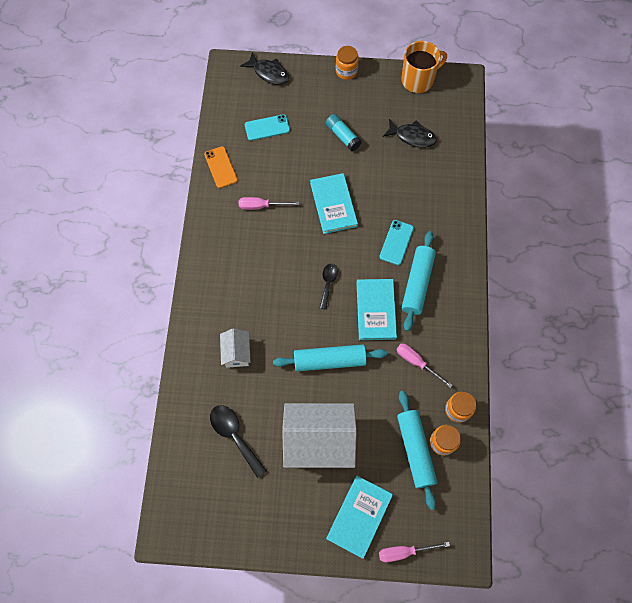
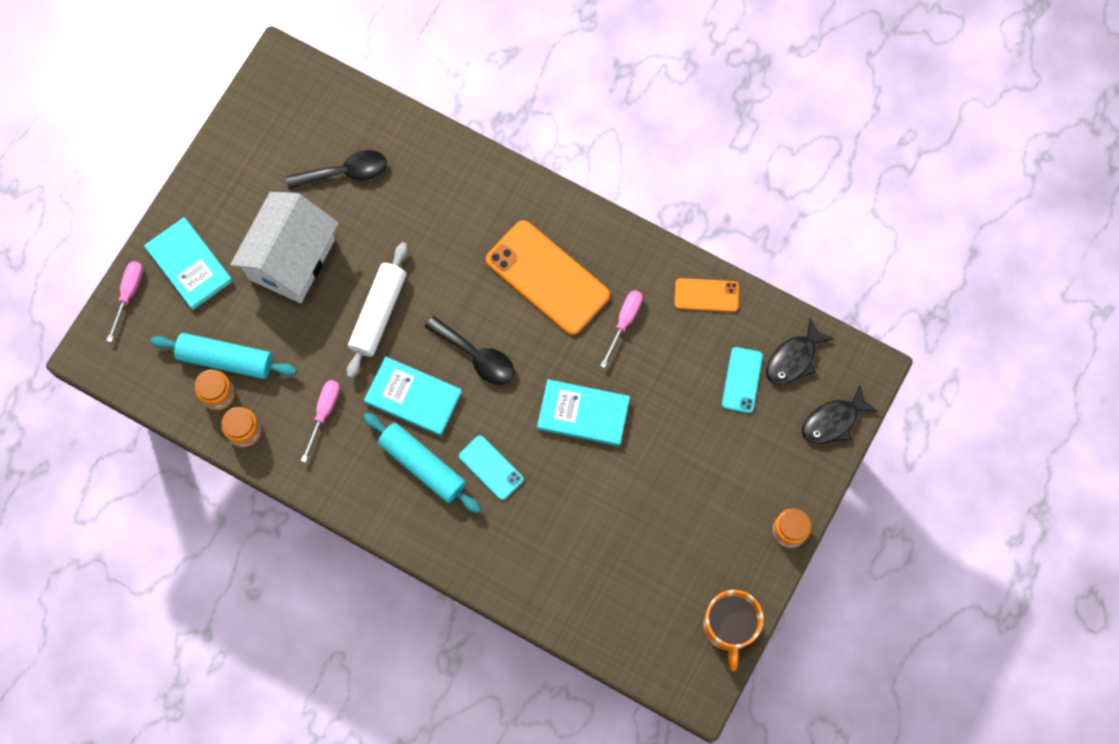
camera: 115 degrees right, 5 degrees up
(237, 353) = (441, 213): white house -> none
(252, 264) = (547, 278): none -> orange phone
(328, 283) = (476, 356): black spoon -> black spoon, size x1.58
(329, 360) = (378, 313): turquoise rolling pin -> white rolling pin
(343, 136) = (682, 475): turquoise glue stick -> none
(412, 137) = (638, 569): black fish -> black fish (794, 359)
(416, 362) = (324, 413): pink screwdriver -> pink screwdriver turned 45 degrees counterclockwise

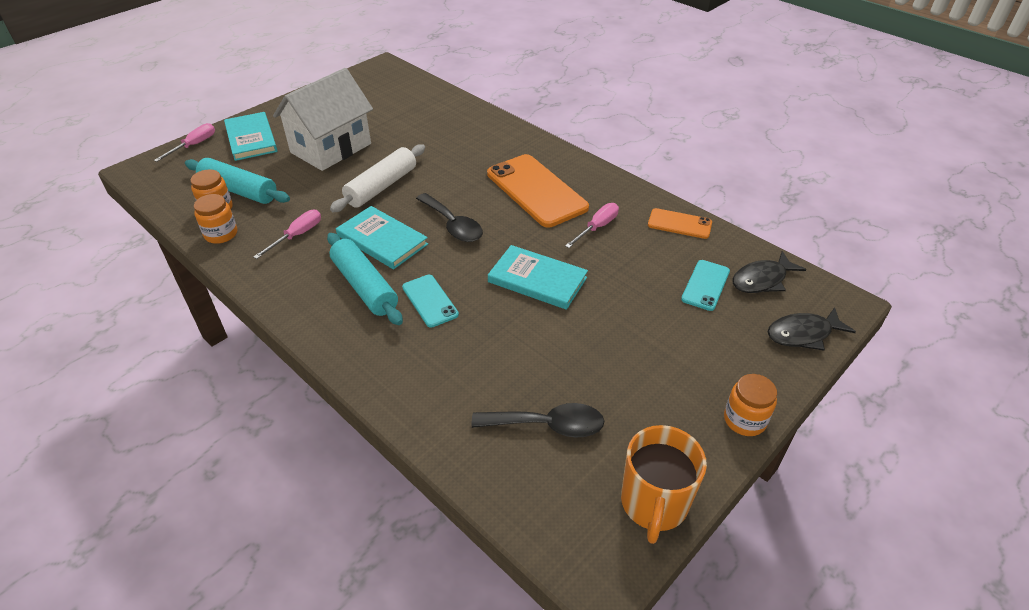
camera: 15 degrees right, 30 degrees down
(345, 172) = (399, 115): black spoon -> black spoon (547, 425)

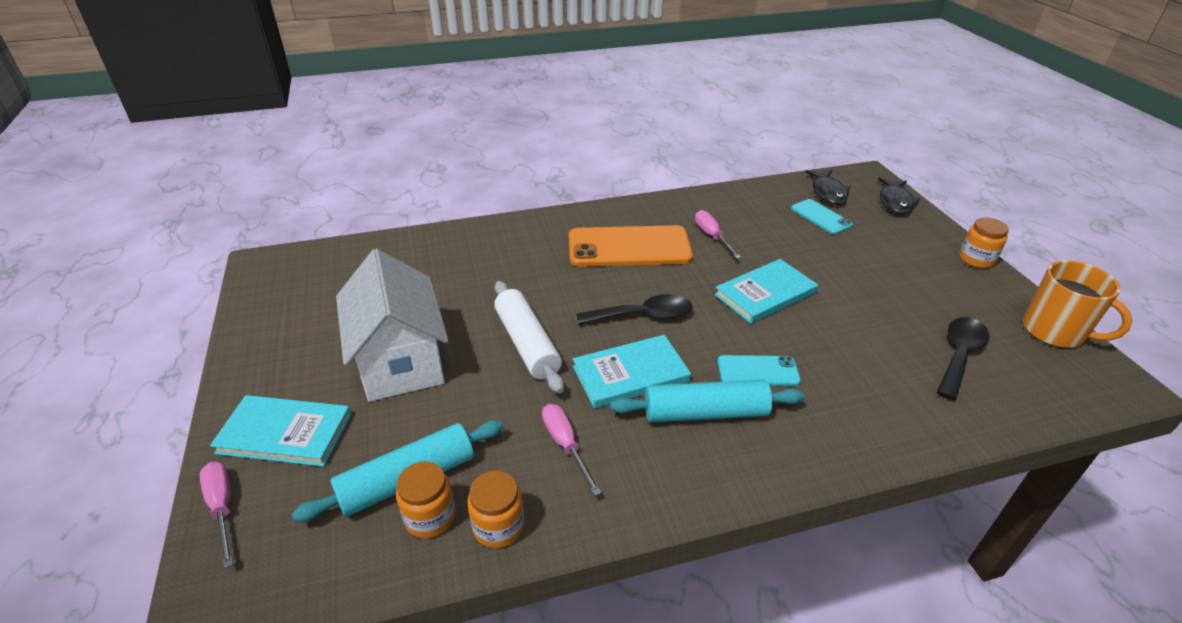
camera: 60 degrees left, 5 degrees down
(679, 224) = (736, 198): orange phone -> none

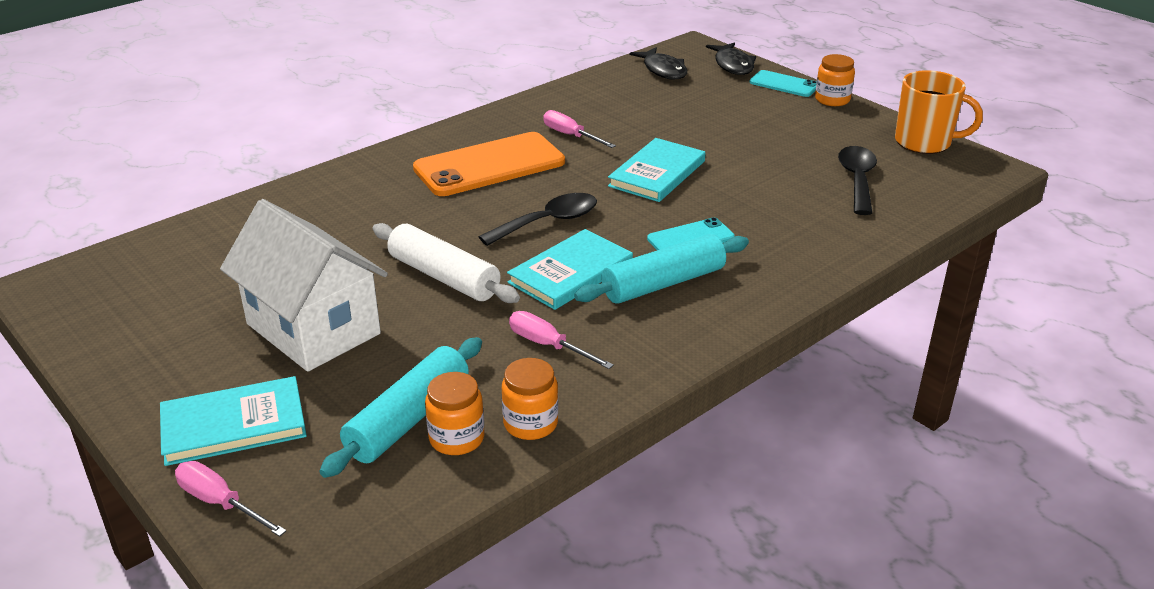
camera: 25 degrees left, 5 degrees down
(821, 217) = (669, 94): turquoise phone -> turquoise phone (784, 84)

